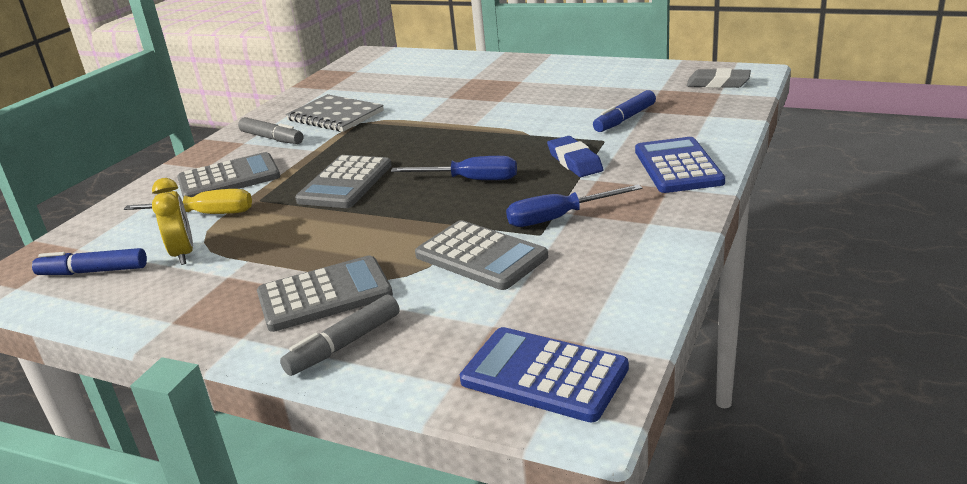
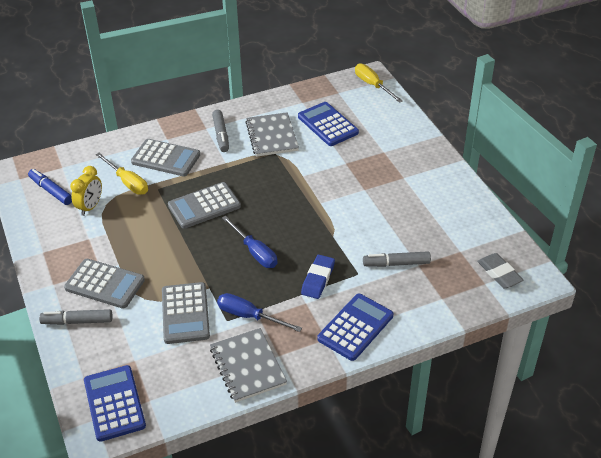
camera: 40 degrees right, 15 degrees up
(383, 56) = (373, 85): none -> yellow screwdriver
(383, 88) = (327, 125): none -> blue calculator
(624, 119) = (396, 263): blue marker -> grey marker
(636, 248) = (247, 366): none -> grey notebook

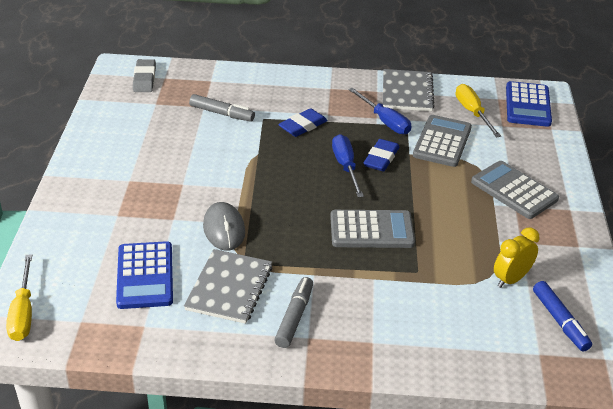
camera: 155 degrees left, 5 degrees down
(77, 321) = (549, 169): grey marker -> none
(127, 182) = (453, 294): yellow screwdriver -> yellow screwdriver (472, 112)
(166, 158) = (388, 310): grey calculator -> none
(230, 272) = (381, 158): none -> blue eraser
(306, 169) = (224, 229): none -> grey mouse
(355, 327) = (300, 86): blue calculator -> none

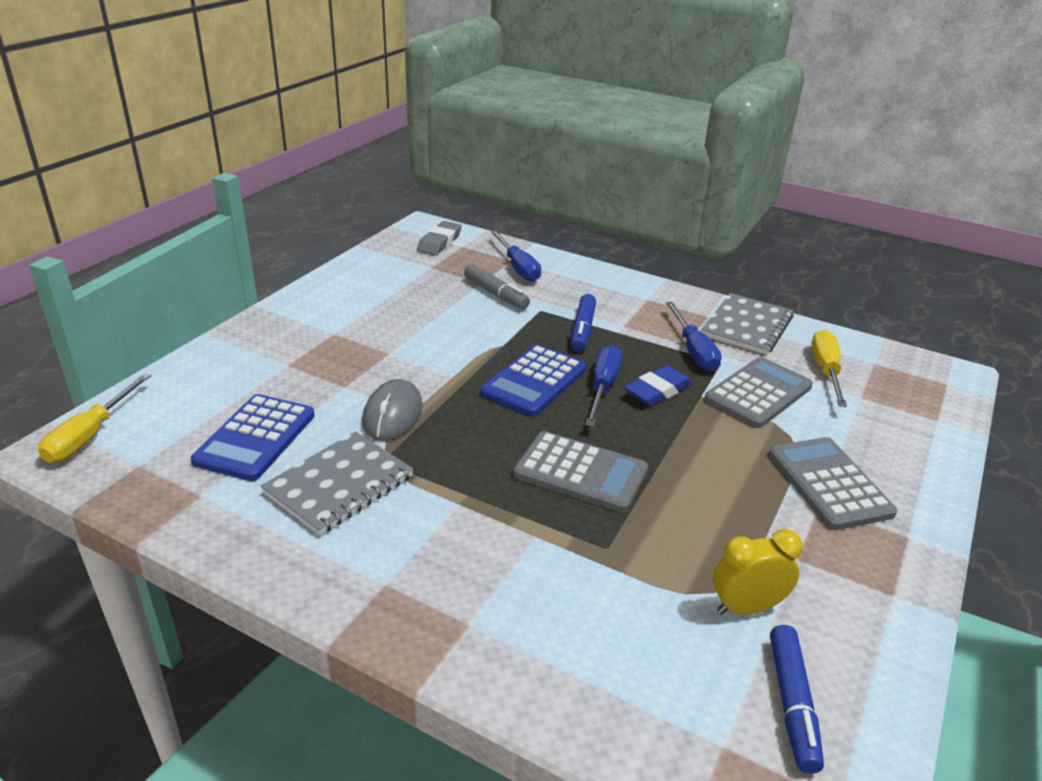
camera: 25 degrees right, 5 degrees down
(221, 86) = (518, 268): none -> blue screwdriver
(294, 317) = (389, 550): grey marker -> none
(303, 126) = (582, 330): blue eraser -> blue marker
(527, 105) = (916, 382): blue calculator -> blue calculator (534, 381)

